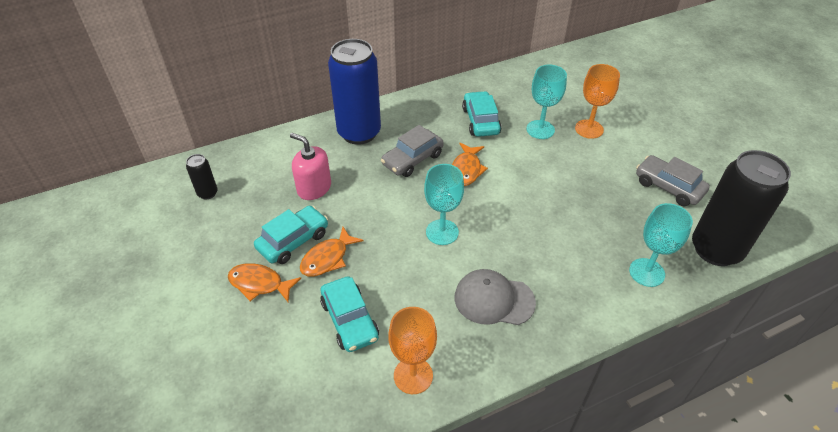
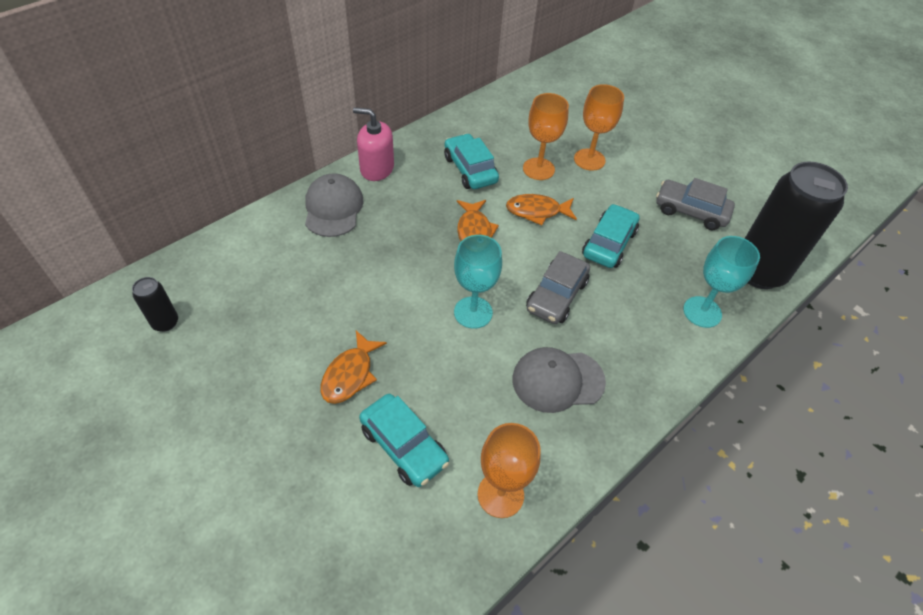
camera: 20 degrees left, 5 degrees up
(259, 284) = (276, 427): orange fish -> orange fish (537, 211)
(293, 241) = (300, 362): turquoise car -> turquoise car (609, 243)
(314, 188) = (302, 288): pink soap dispenser -> pink soap dispenser (377, 168)
(359, 133) = (333, 208): blue can -> grey cap
(412, 159) = (408, 230): grey car -> grey car (556, 296)
(540, 129) = (538, 169): turquoise goblet -> orange goblet

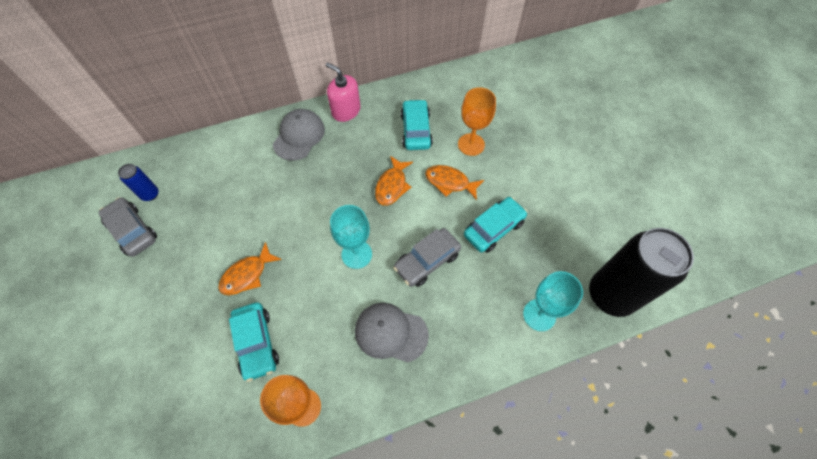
camera: 25 degrees right, 10 degrees up
(165, 323) = (150, 194): black can -> blue can
(589, 159) = (518, 147): orange goblet -> none
(690, 211) = (580, 220): grey car -> grey car (132, 231)

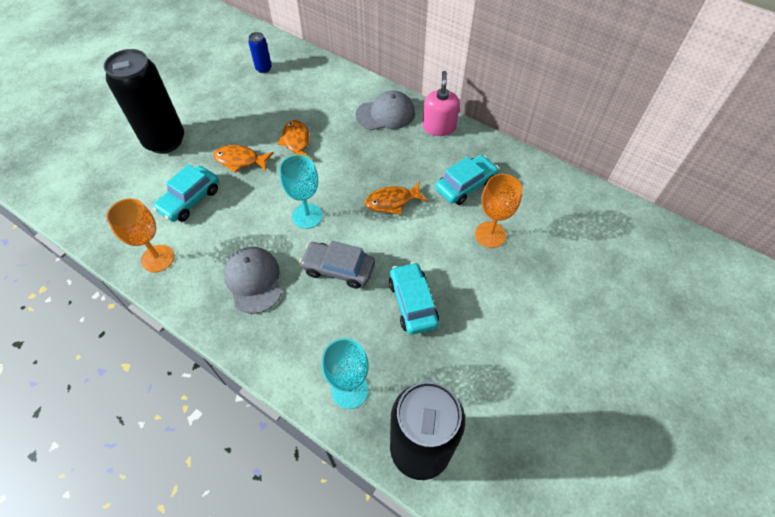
camera: 55 degrees right, 5 degrees down
(132, 231) = (229, 79): grey car -> none
(158, 331) = (165, 141): none -> black can
(450, 182) = (433, 241): orange fish -> orange fish (296, 142)
(493, 228) = (412, 303): turquoise car -> turquoise car turned 120 degrees counterclockwise

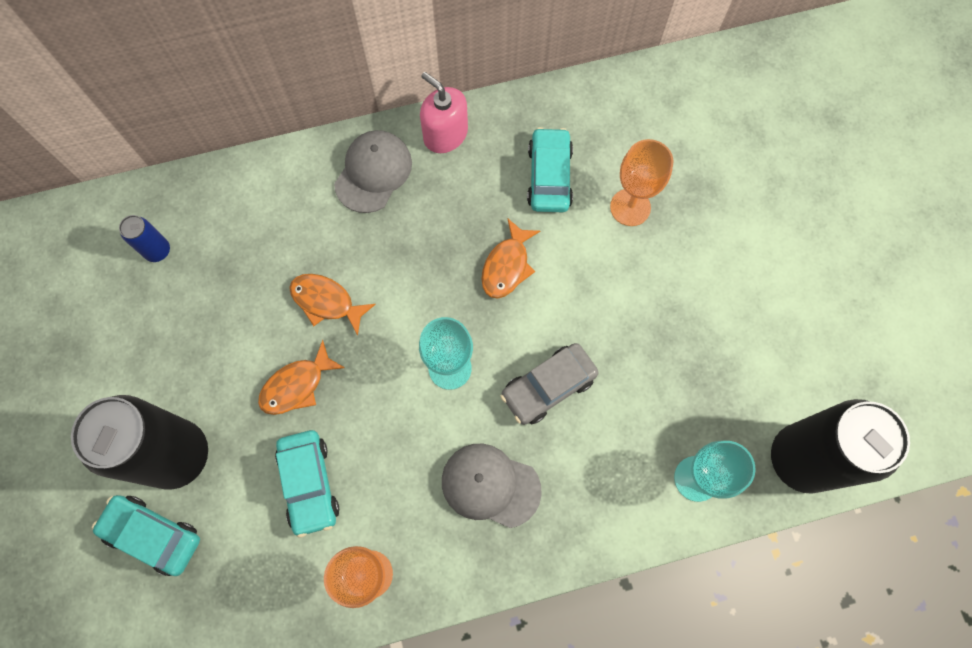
camera: 50 degrees left, 15 degrees up
(412, 303) = (648, 345): turquoise car -> turquoise car (153, 535)

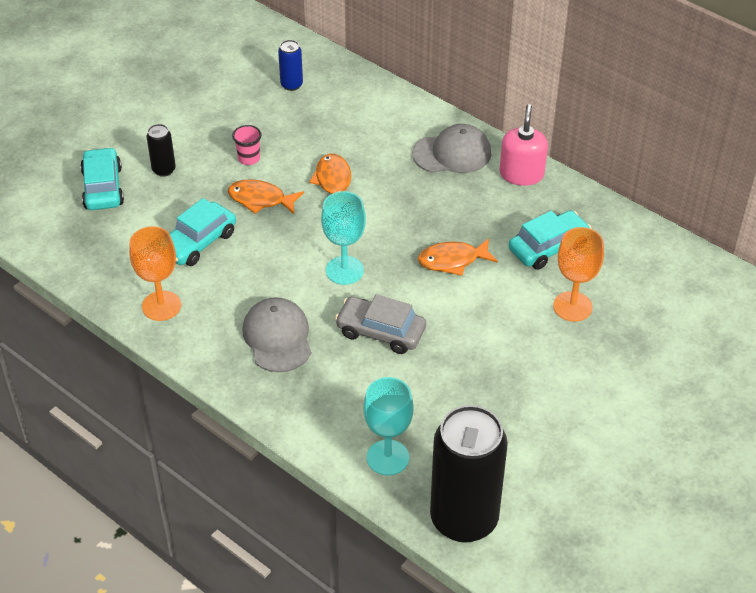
camera: 55 degrees right, 25 degrees down
(178, 455) = (164, 170): black can -> black can, size x0.43
(230, 360) = (249, 158): none -> pink cup

